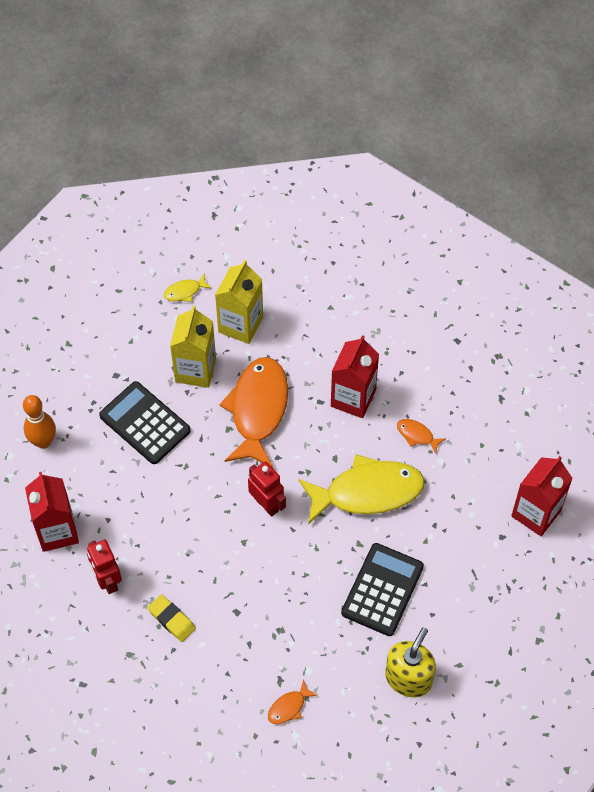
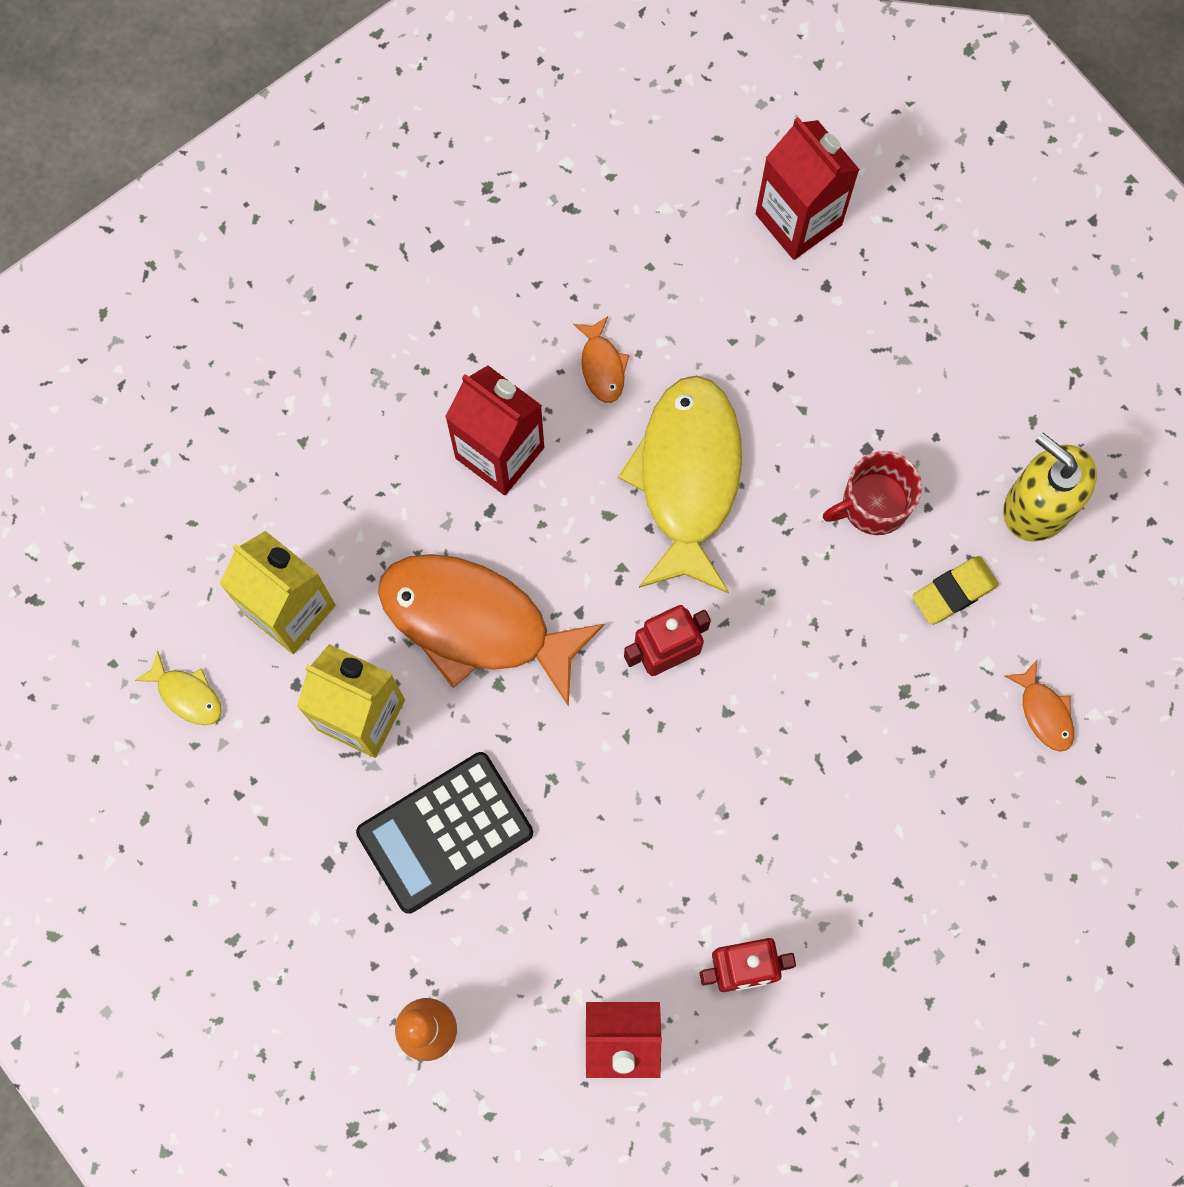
camera: 75 degrees left, 15 degrees up
(172, 619) = (842, 871): yellow eraser -> yellow eraser (954, 592)
(185, 291) = (187, 694): yellow fish -> yellow fish turned 45 degrees counterclockwise
(382, 590) = (873, 504): black calculator -> red mug
(417, 435) = (602, 366): orange fish -> orange fish turned 60 degrees counterclockwise

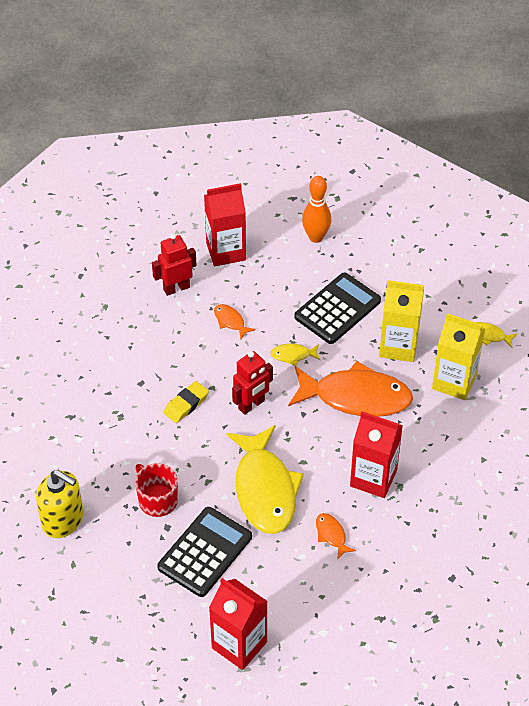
camera: 165 degrees right, 25 degrees down
(560, 745) = (293, 355): none -> yellow fish
(815, 388) = (205, 552): none -> black calculator
(873, 504) = (157, 500): red mug -> red mug turned 90 degrees counterclockwise
(954, 592) = (103, 467): yellow eraser -> yellow eraser (186, 404)
(1044, 712) = (44, 423): orange fish -> orange fish (230, 321)

